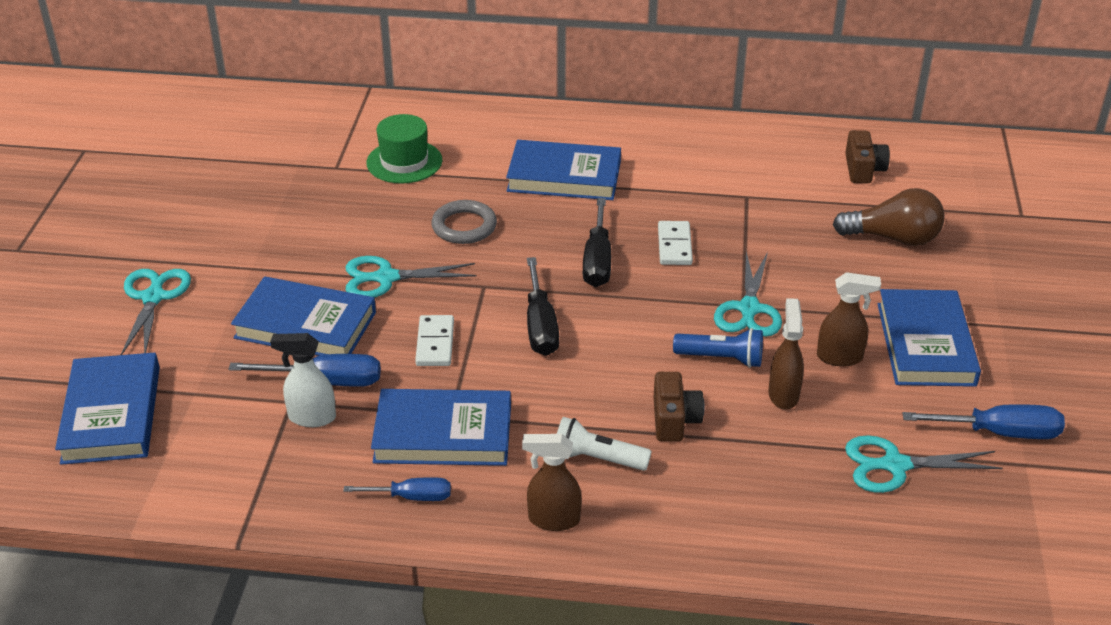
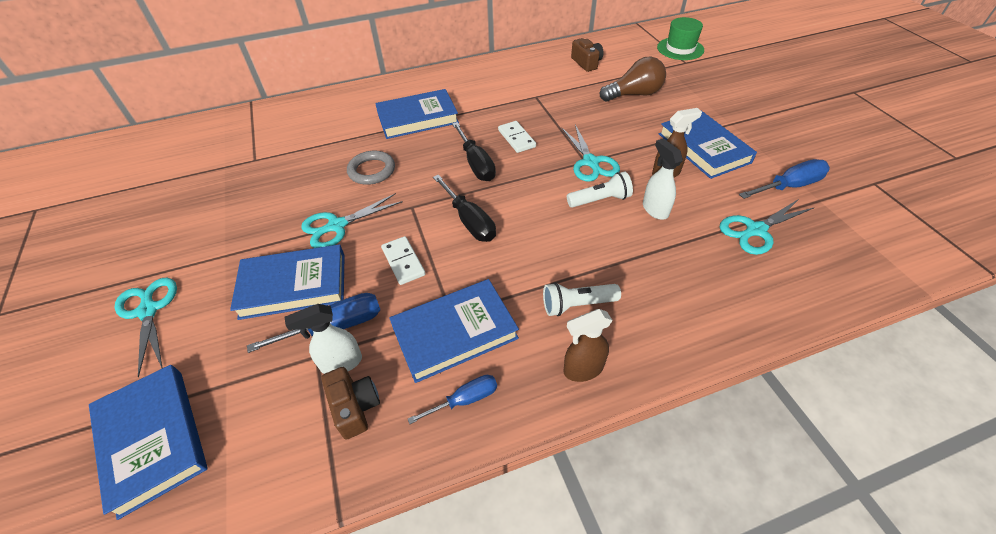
camera: 25 degrees left, 10 degrees up
(404, 162) = (303, 141): green hat -> green hat (680, 49)
(674, 419) = (604, 253): brown camera -> brown camera (355, 407)
(721, 358) = (600, 200): blue flashlight -> white flashlight
(783, 394) = (655, 209): brown spray bottle -> white spray bottle

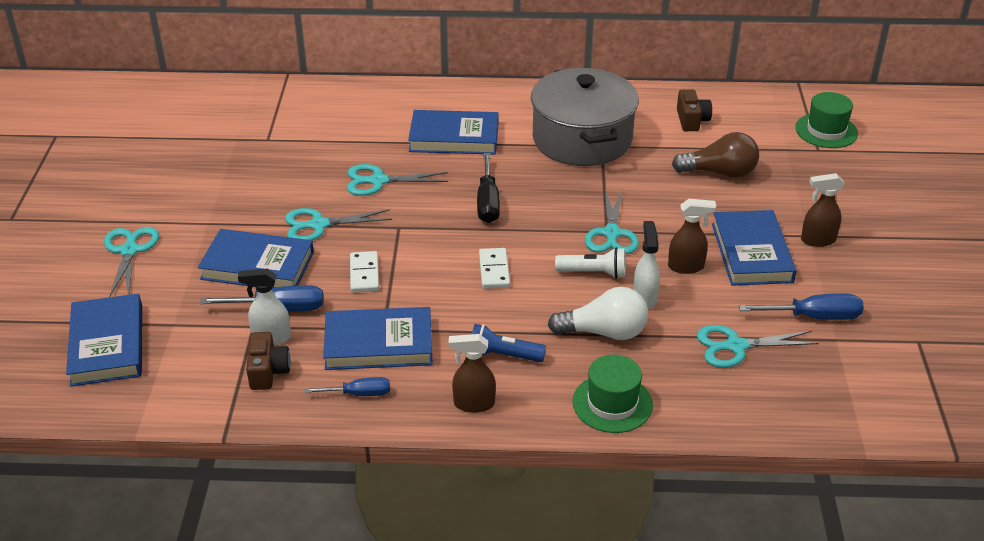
camera: 20 degrees right, 10 degrees down
(372, 170) = (377, 181): grey ring -> turquoise scissors
(469, 221) = (447, 256): black screwdriver -> none
(516, 138) = (548, 187): white domino -> white domino (494, 270)
(518, 95) = (582, 139): none -> grey pot
(577, 305) = (503, 355): white flashlight -> blue flashlight
(646, 252) = (604, 332): none -> white light bulb
(703, 321) = (612, 403): none -> green hat
(739, 125) = (817, 240): none -> brown spray bottle

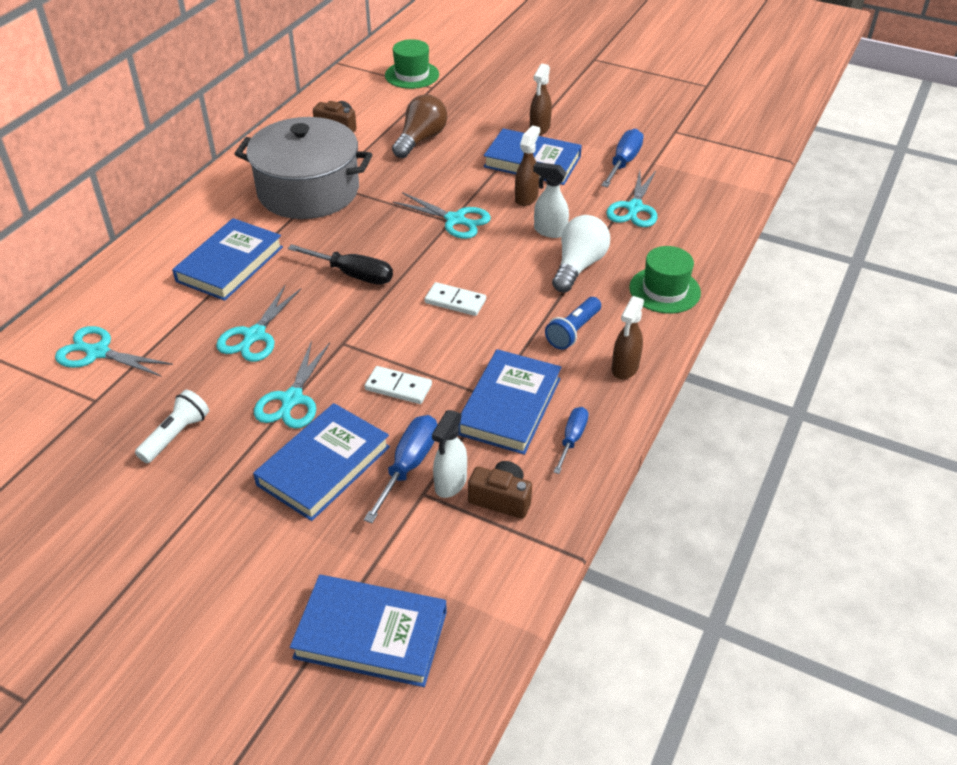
camera: 65 degrees left, 5 degrees up
(130, 250) = (205, 577): turquoise scissors -> turquoise scissors (97, 352)
(593, 273) = (500, 247): white flashlight -> white flashlight (176, 435)

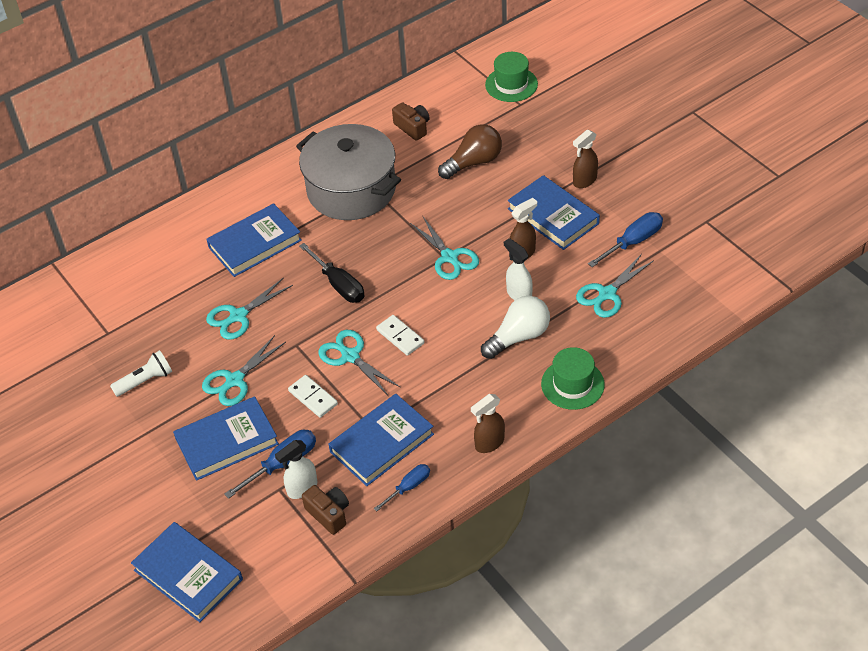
camera: 30 degrees right, 5 degrees up
(97, 352) = (127, 293): turquoise scissors -> turquoise scissors (349, 356)
(573, 331) = (472, 396): blue flashlight -> none

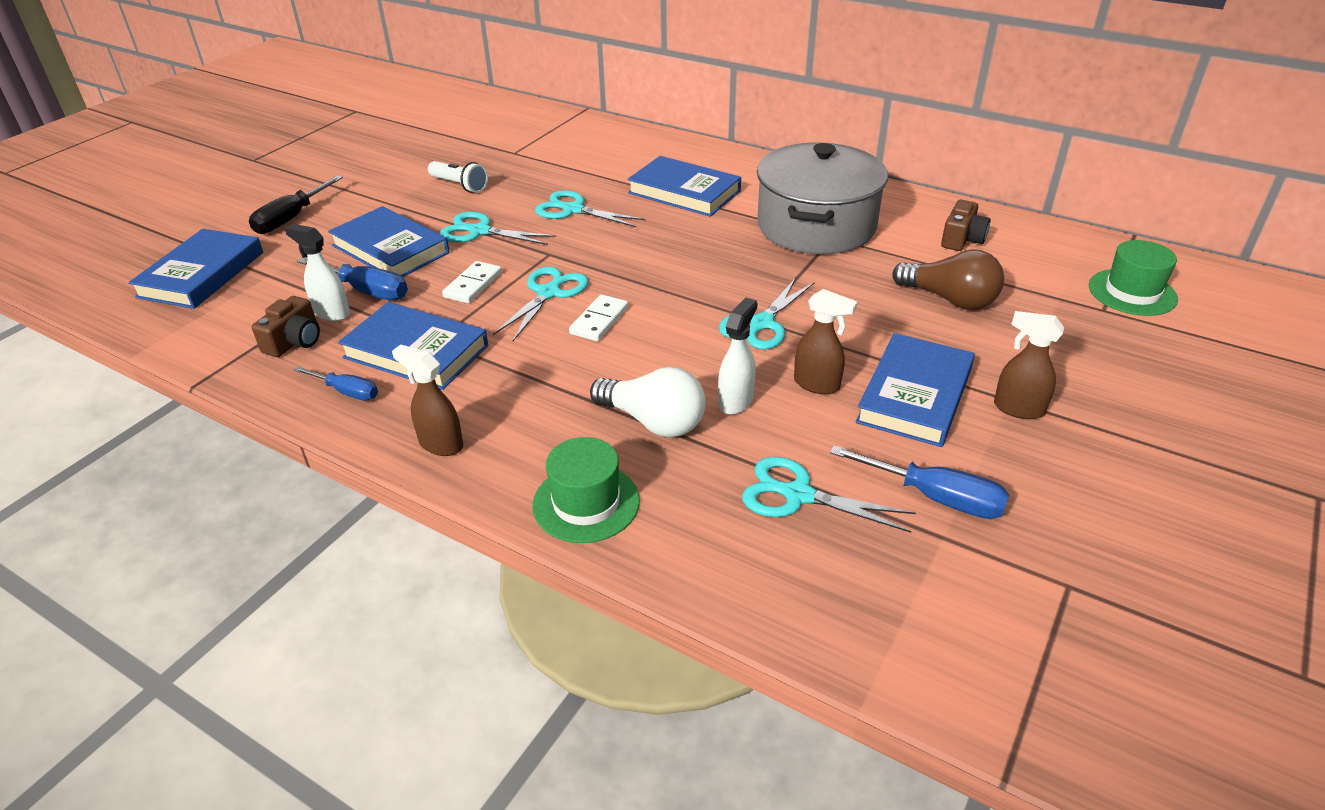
camera: 65 degrees right, 10 degrees down
(339, 284) = (658, 257): black screwdriver -> black screwdriver (291, 218)

